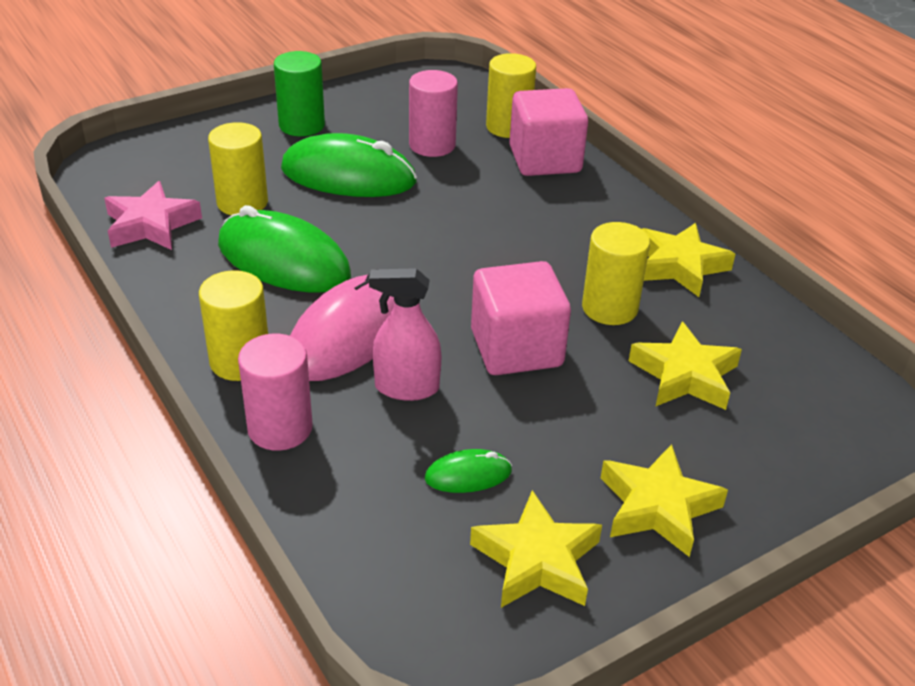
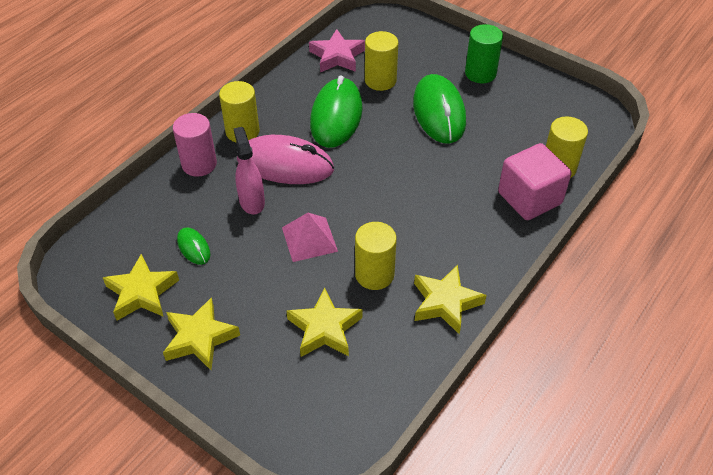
camera: 70 degrees right, 10 degrees up
(432, 145) = (503, 137): pink cylinder -> none
(516, 348) = (309, 239): pink cube -> pink pyramid

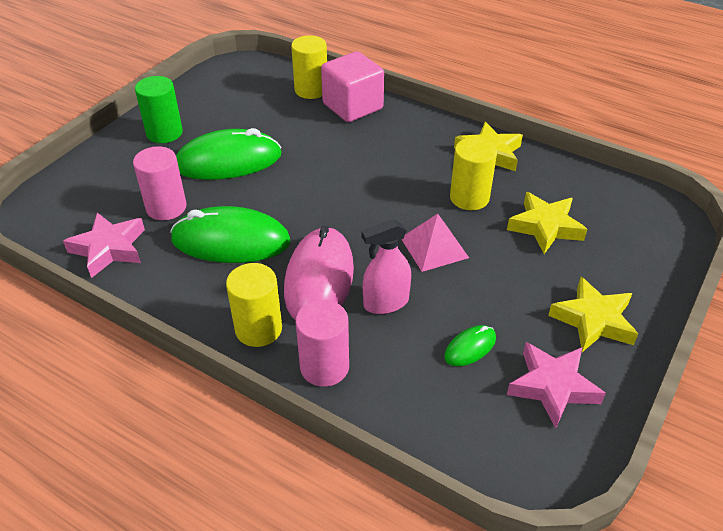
camera: 95 degrees left, 5 degrees down
(142, 293) = (552, 386): yellow star -> pink star
(380, 80) = (166, 207): yellow cylinder -> pink cylinder

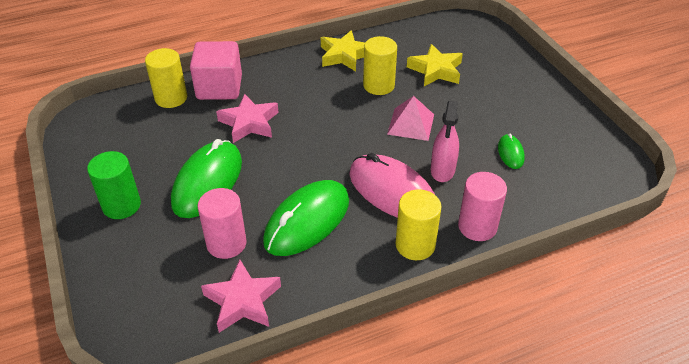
camera: 55 degrees left, 0 degrees up
(552, 386) = (564, 136): pink star -> pink star (249, 123)
(593, 320) = (527, 95): yellow star -> none

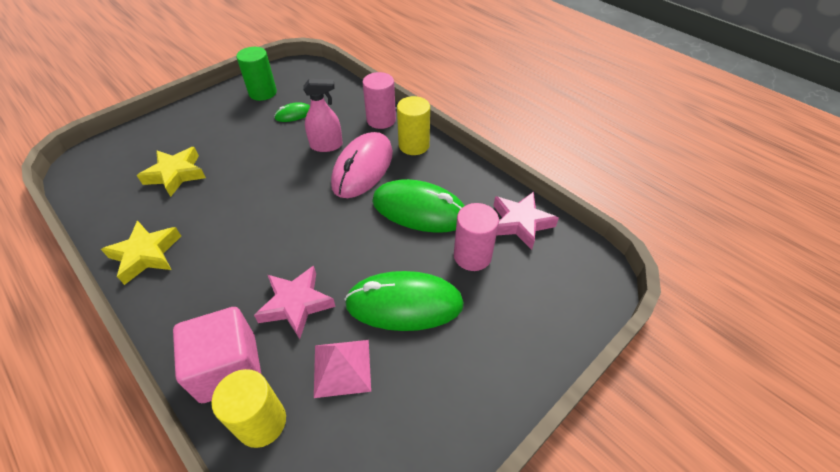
camera: 110 degrees left, 5 degrees up
(121, 205) = (473, 372): green cylinder -> green cylinder (263, 93)
(378, 85) = (207, 210): yellow cylinder -> none
(411, 124) = (269, 175): pink pyramid -> pink pyramid (342, 367)

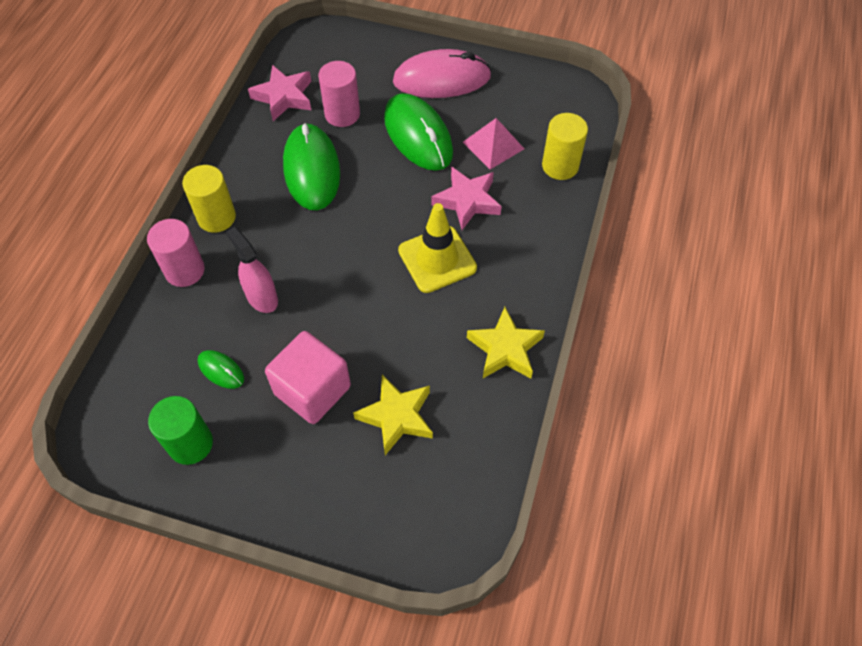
camera: 120 degrees left, 10 degrees up
(228, 368) = (544, 208): pink cube -> pink cube (312, 390)
(261, 251) = (437, 259): none -> yellow traffic cone
(363, 168) = (280, 243): pink mouse -> pink mouse (441, 79)

